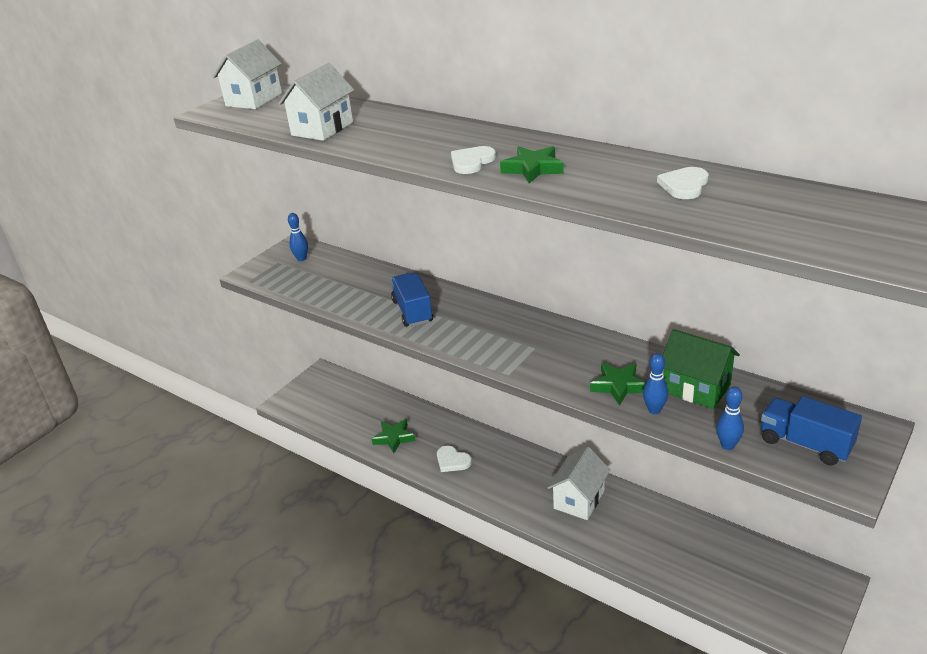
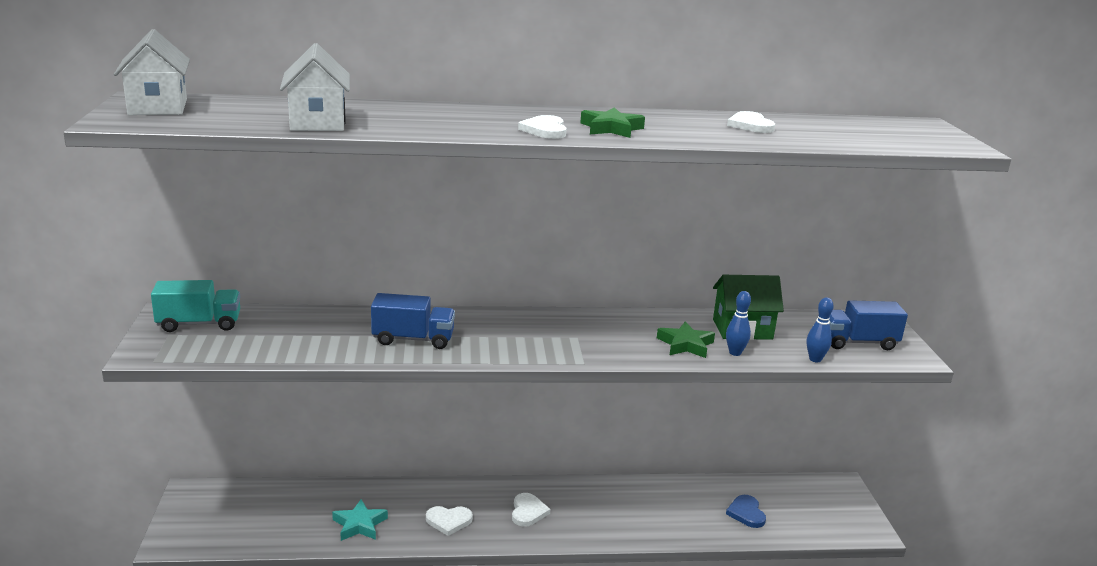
camera: 45 degrees left, 10 degrees down
(301, 259) = (199, 324): blue bowling pin -> turquoise truck
(394, 438) = (359, 524): green star -> turquoise star
(412, 311) = (413, 339): blue truck -> blue truck turned 150 degrees clockwise
(514, 478) = (528, 511): none -> white heart
(579, 499) = (604, 505): white house -> none
(698, 563) = (746, 513): none -> blue heart

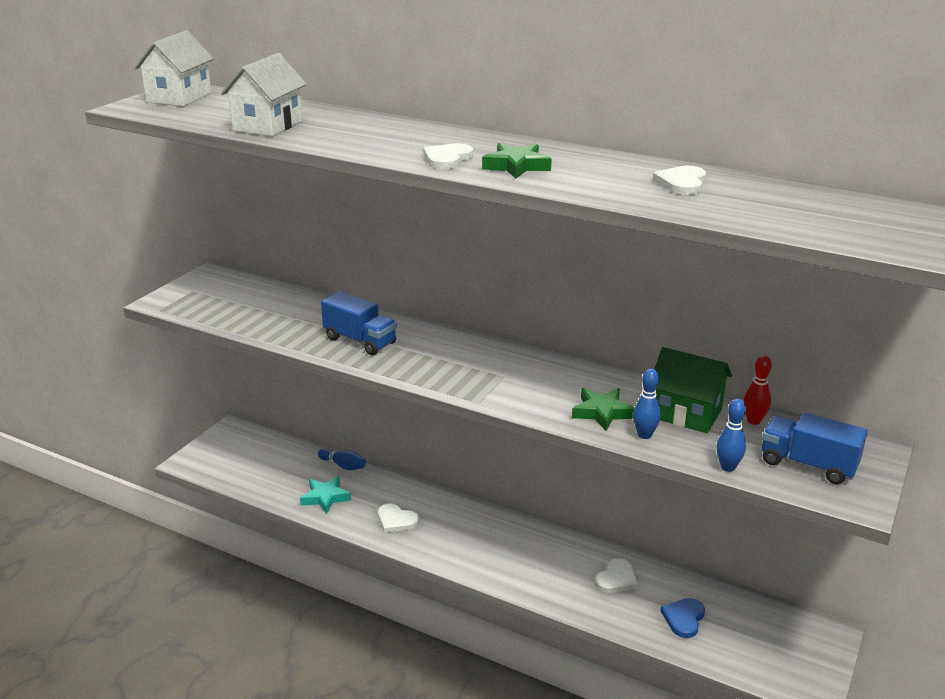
camera: 35 degrees right, 5 degrees up
(199, 324) = (221, 287): turquoise truck -> none
(348, 489) = (343, 466): none -> blue bowling pin
(528, 511) = (470, 537): white heart -> white heart (616, 579)
(790, 322) = (753, 421): none -> red bowling pin

